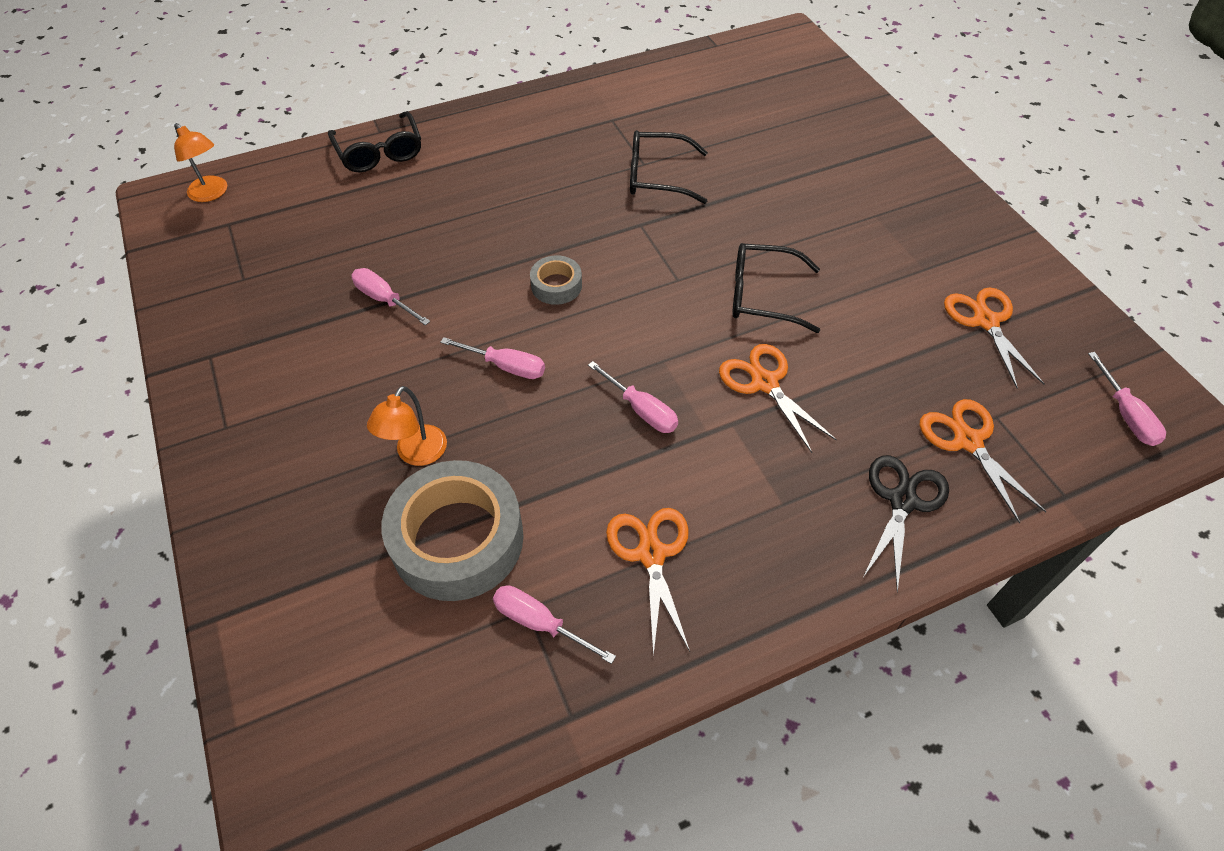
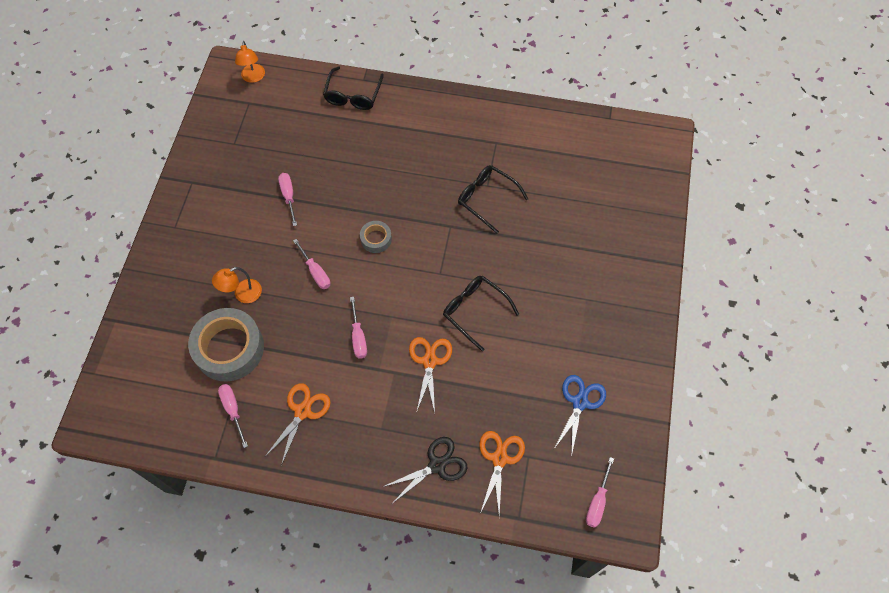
camera: 35 degrees right, 10 degrees up
(985, 321) = (580, 402): orange scissors -> blue scissors

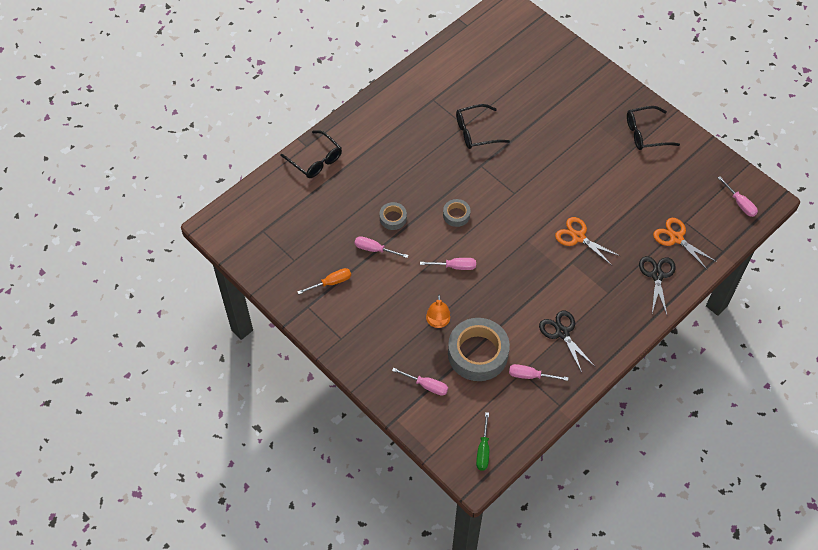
camera: 55 degrees left, 5 degrees down
(123, 415) = (483, 450): none -> green screwdriver
(229, 184) = (331, 282): none -> orange screwdriver
(253, 77) = (240, 215): orange lamp -> none
(302, 411) = (562, 333): orange scissors -> black scissors
(334, 190) = (393, 218): none -> grey tape
(358, 337) = (528, 268): pink screwdriver -> pink screwdriver (426, 385)
(474, 311) = (559, 190): black glasses -> black glasses (645, 133)
(580, 402) = (667, 172): blue scissors -> none

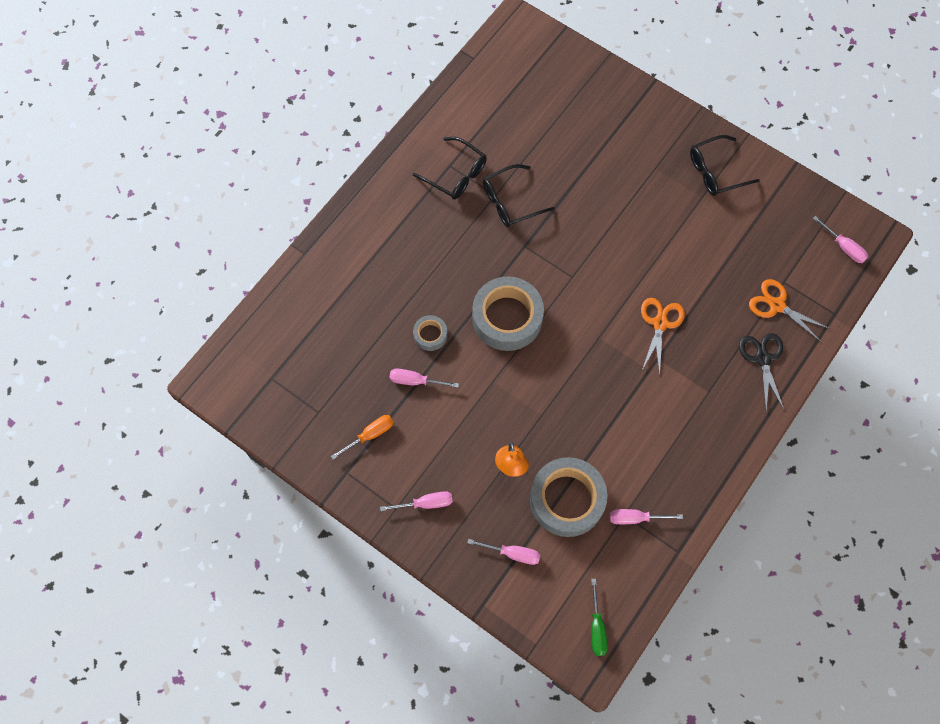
camera: 10 degrees left, 10 degrees up
(315, 160) = (320, 271): black glasses -> black glasses (456, 175)
(455, 266) = (518, 387): pink screwdriver -> pink screwdriver (425, 503)
(456, 215) = (507, 318): grey tape -> grey tape, size x2.08
(562, 333) = (663, 454): black scissors -> none
(578, 237) = (660, 323): orange scissors -> orange scissors turned 75 degrees clockwise

